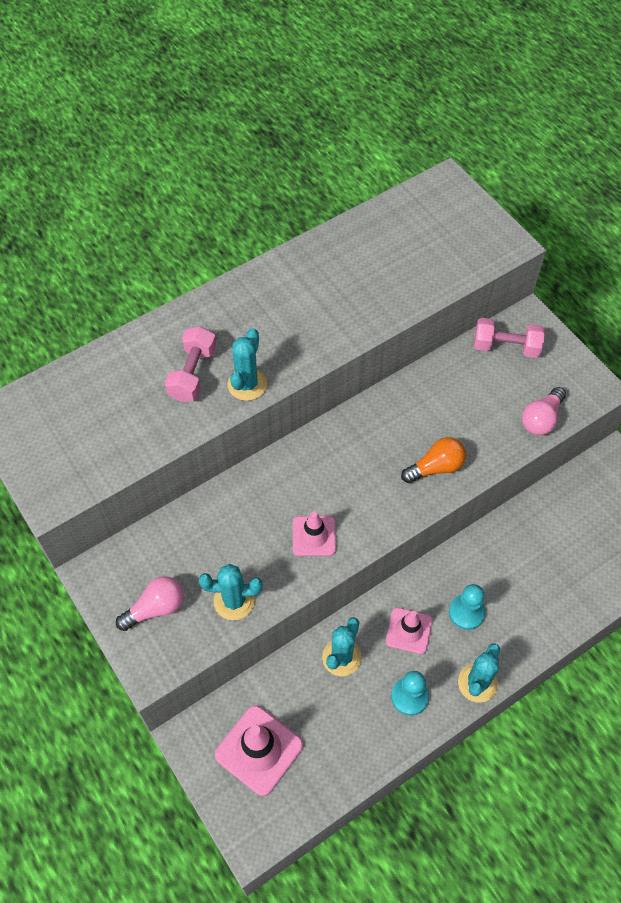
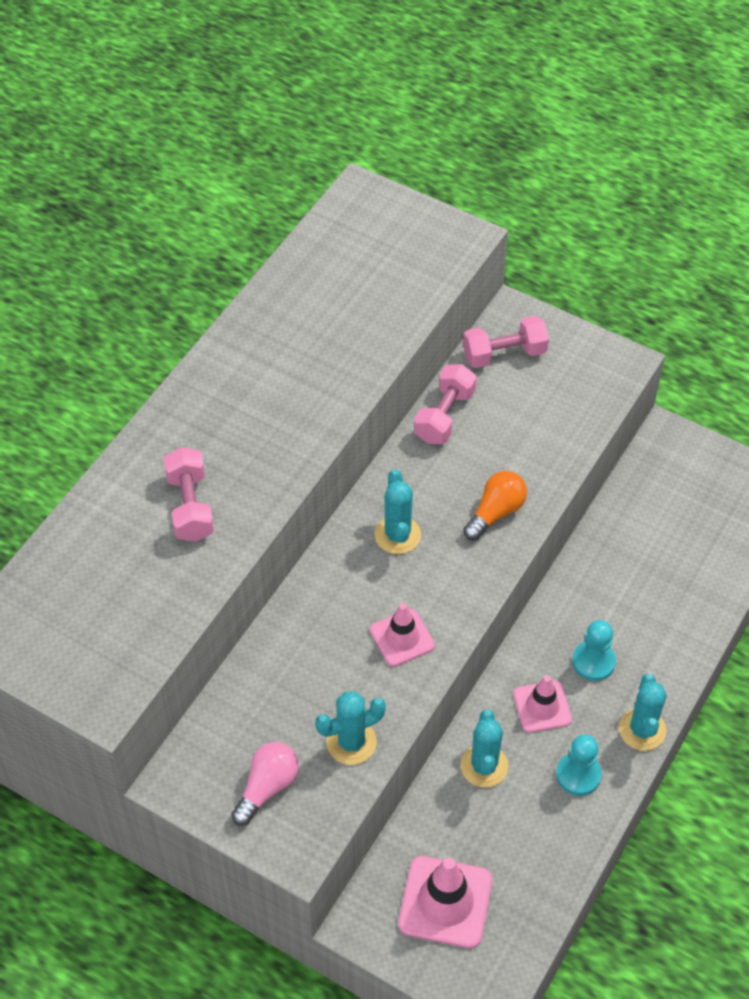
camera: 25 degrees left, 5 degrees down
(247, 384) = (259, 494): turquoise cactus -> turquoise cactus (397, 535)
(435, 377) = (444, 416): none -> pink dumbbell
(541, 419) = (581, 417): pink light bulb -> none

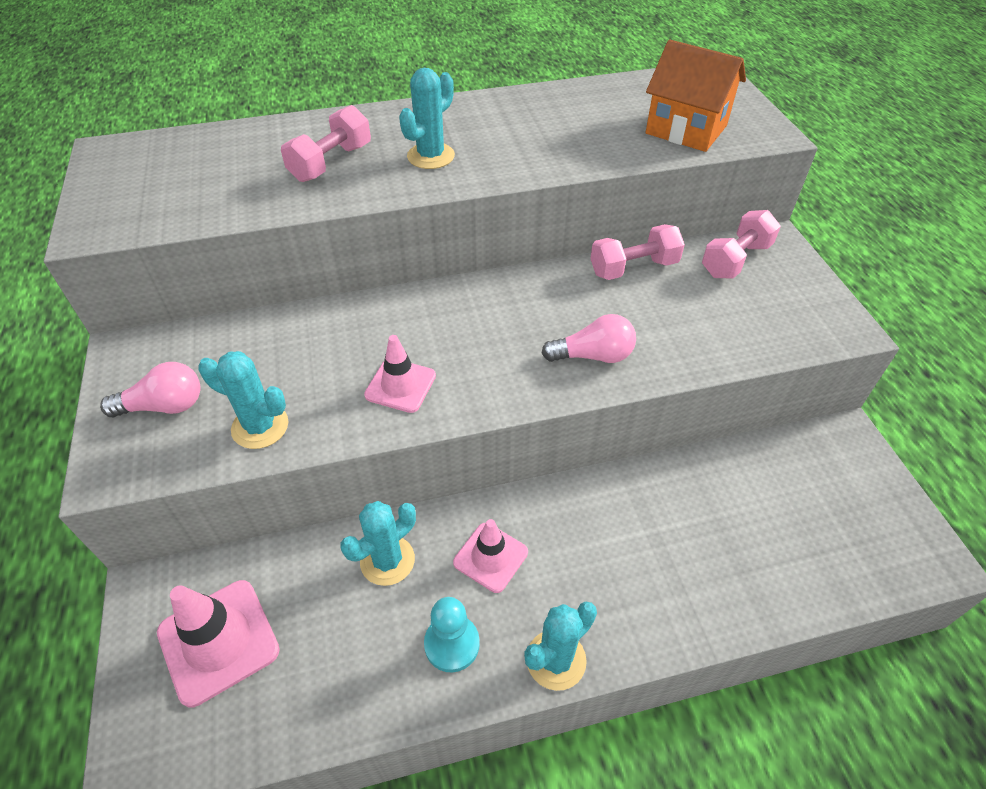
camera: 45 degrees right, 5 degrees down
(397, 535) = (494, 316): turquoise cactus -> turquoise cactus (431, 156)
(405, 275) = (686, 129): none -> orange house
(495, 512) = (593, 355): orange light bulb -> pink light bulb
(504, 354) = (735, 260): pink dumbbell -> pink dumbbell turned 75 degrees counterclockwise
(593, 662) = (578, 560): turquoise pawn -> none

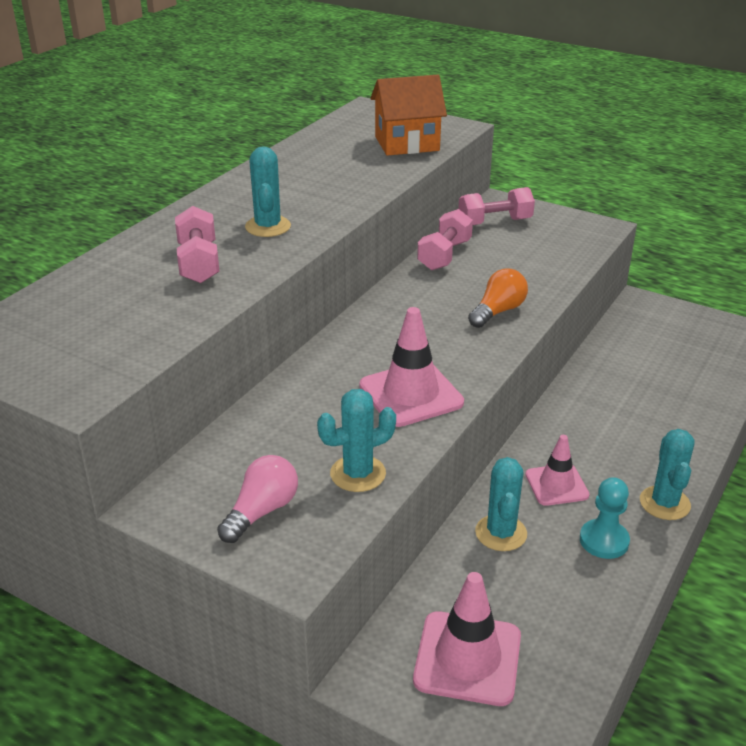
camera: 45 degrees left, 15 degrees down
(400, 385) = (411, 394): pink traffic cone -> pink traffic cone, size x1.55
(593, 355) = (498, 311): pink light bulb -> orange light bulb
(735, 260) = (495, 222): pink dumbbell -> pink dumbbell turned 75 degrees clockwise

